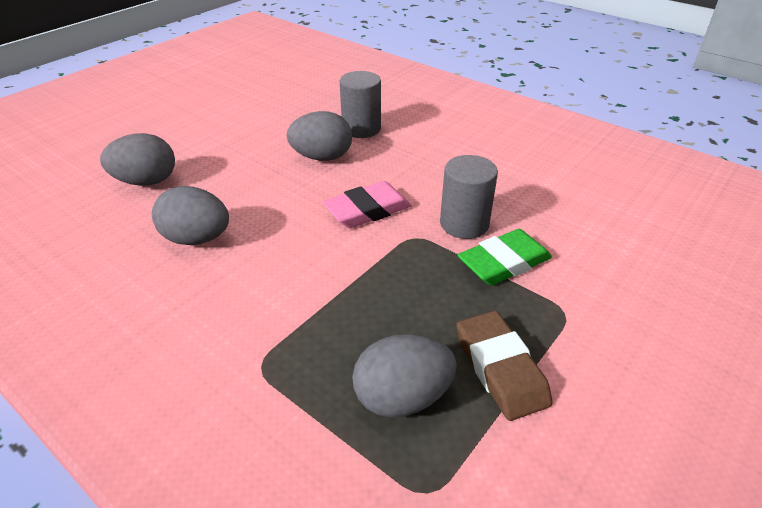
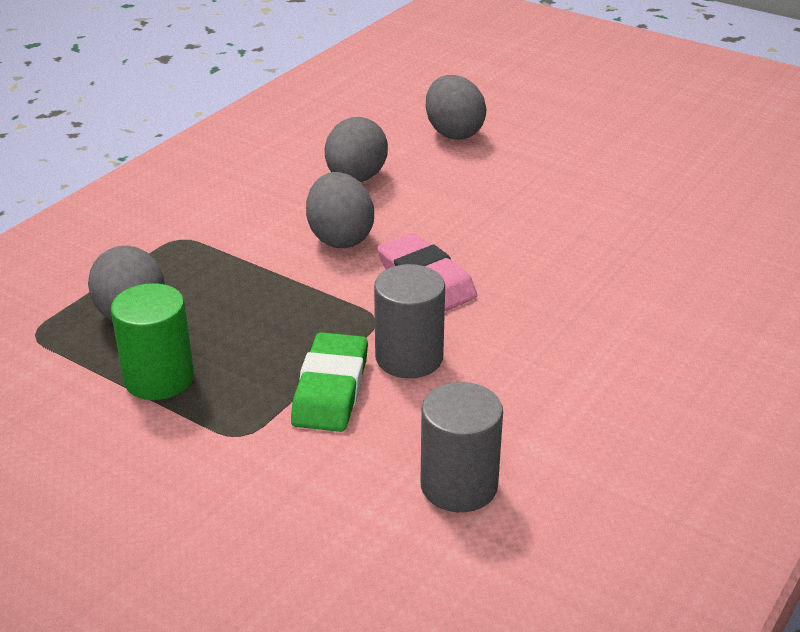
camera: 85 degrees right, 5 degrees down
(322, 157) = (541, 236): grey egg -> grey egg (340, 238)
(361, 129) = (634, 262): grey cylinder -> grey cylinder (459, 485)
(500, 368) = (159, 378): brown eraser -> green cylinder
(504, 262) = (331, 389): green eraser -> green eraser turned 45 degrees clockwise

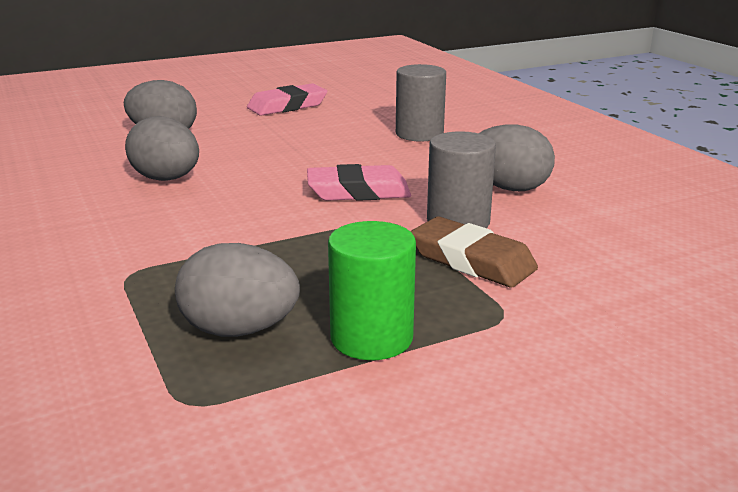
camera: 60 degrees left, 10 degrees down
(331, 389) = (472, 260): green eraser -> brown eraser
(340, 238) = (249, 205): grey egg -> grey egg (508, 188)
(459, 485) = (637, 243): grey cylinder -> grey cylinder (419, 134)
(613, 158) = (287, 106): none -> pink eraser

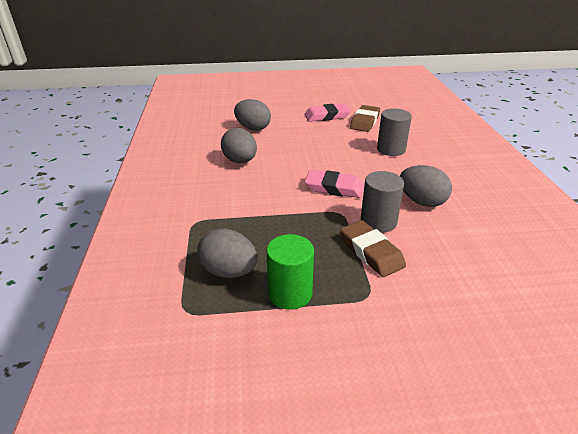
camera: 20 degrees right, 10 degrees up
(355, 106) = (365, 122): none -> brown eraser

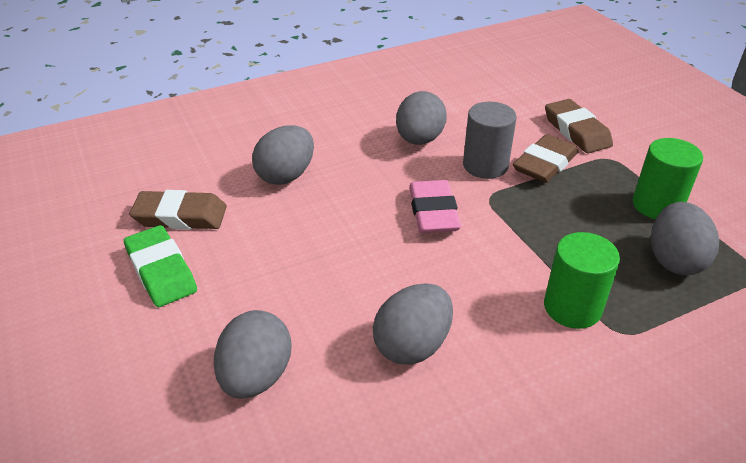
camera: 110 degrees left, 5 degrees up
(225, 212) = (572, 307): none -> green cylinder
(327, 116) = (161, 271): pink eraser -> green eraser
(391, 149) = (286, 175): grey cylinder -> grey egg
(420, 292) = (576, 131): none -> brown eraser

